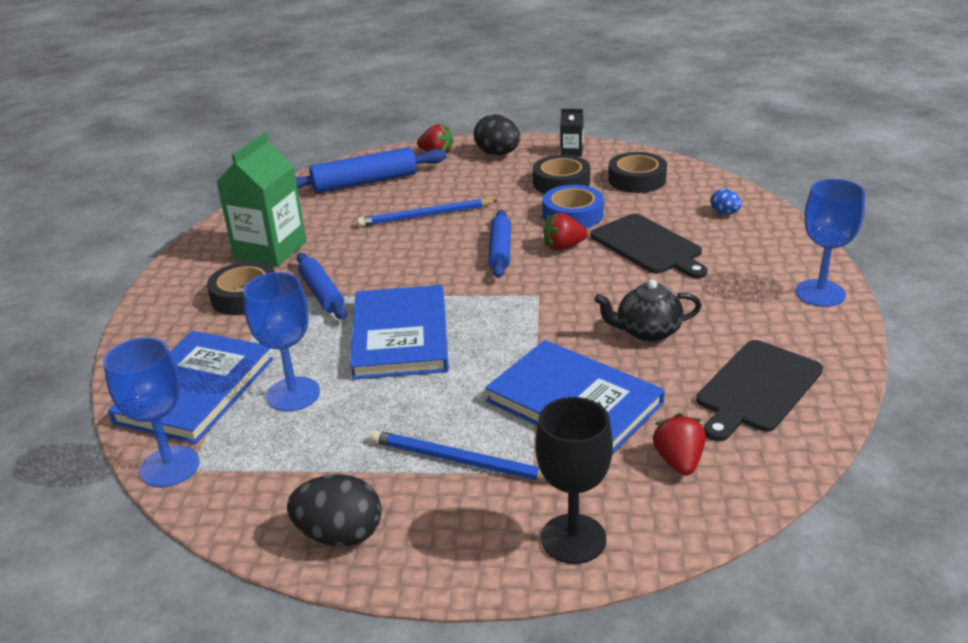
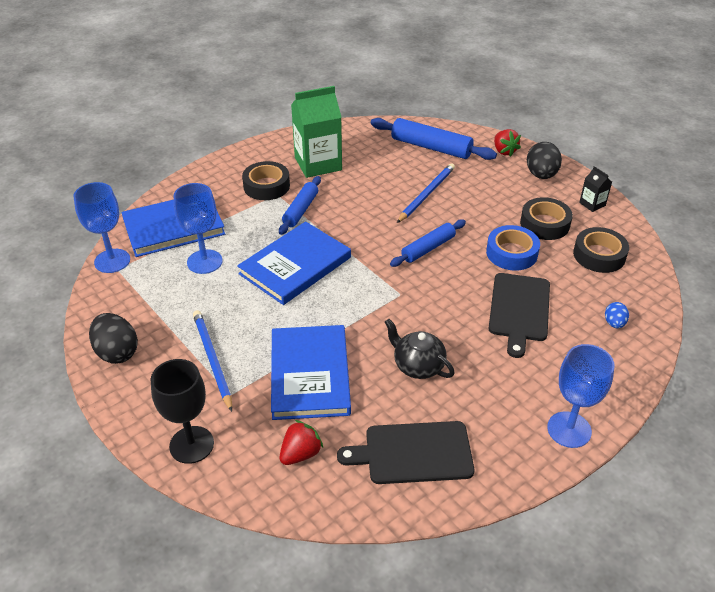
camera: 45 degrees right, 10 degrees up
(425, 216) = (426, 194): blue pencil -> blue pencil turned 90 degrees clockwise
(563, 247) = (467, 272): red strawberry -> none

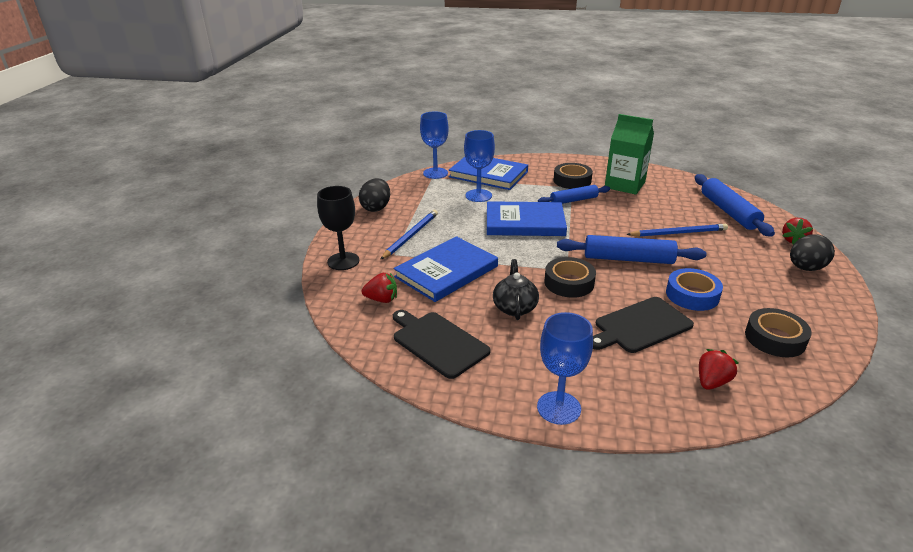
camera: 50 degrees right, 10 degrees down
(428, 248) = (628, 259): blue rolling pin -> blue rolling pin, size x1.53
(544, 224) = (754, 295): black tape -> black tape (569, 283)
(592, 204) = (827, 307): black carton -> none
(614, 323) = (712, 382): blue egg -> red strawberry

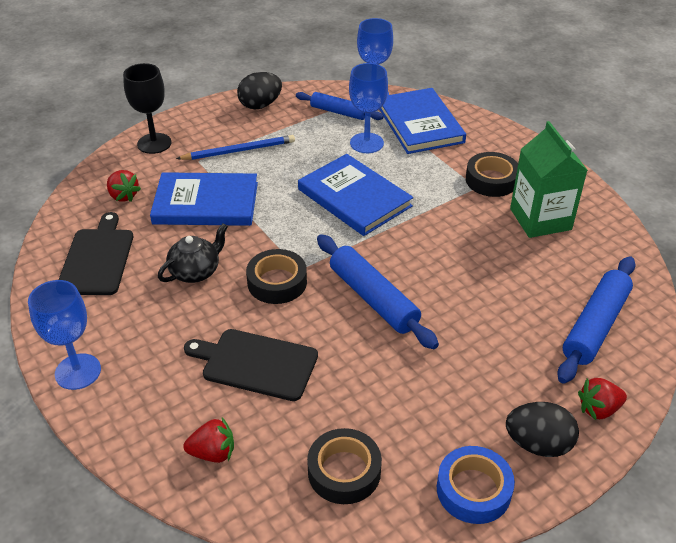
camera: 45 degrees right, 10 degrees up
(573, 200) = (447, 203): blue rolling pin -> blue rolling pin (338, 112)
(678, 233) = (482, 309): blue pencil -> none
(692, 295) = (358, 375): blue tape -> blue tape (473, 490)

